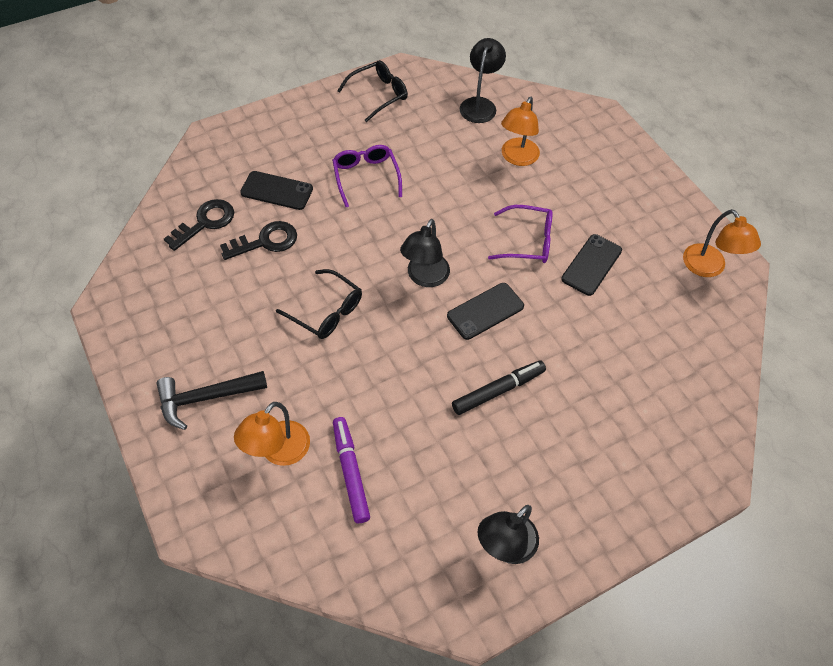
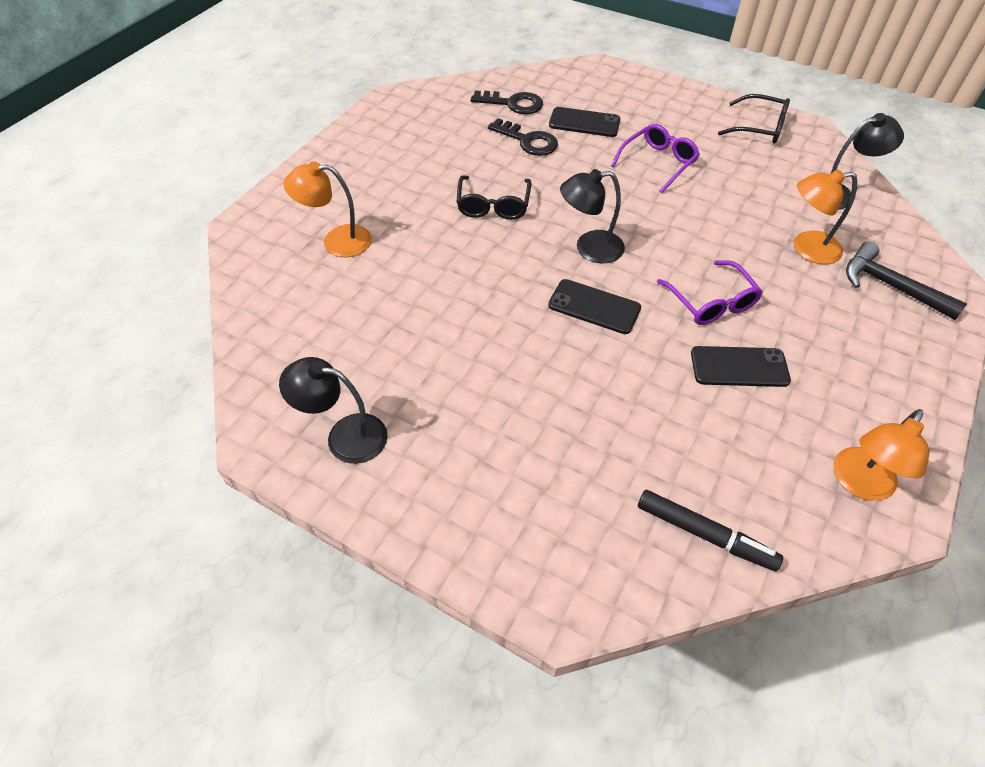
camera: 60 degrees right, 5 degrees down
(205, 398) = (355, 180): black hammer -> black hammer (890, 286)
(277, 191) = (584, 123): black phone -> black phone turned 60 degrees counterclockwise
(350, 472) = (349, 292): purple marker -> none
(498, 390) = (512, 356): black marker -> black marker (704, 534)

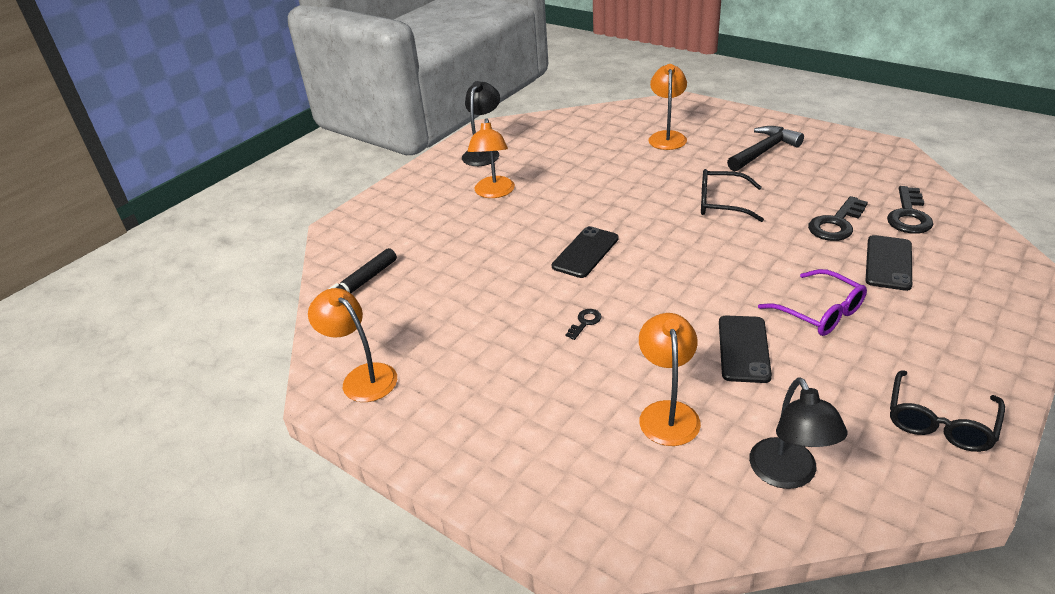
camera: 100 degrees right, 15 degrees down
(464, 407) = (494, 193): none -> orange lamp
(589, 248) = (663, 254): black lamp -> none
(711, 302) = (585, 322): purple glasses -> black key
(739, 367) = (502, 328): black phone -> black phone (743, 349)
(890, 286) = (600, 476): black hammer -> black hammer (764, 151)

